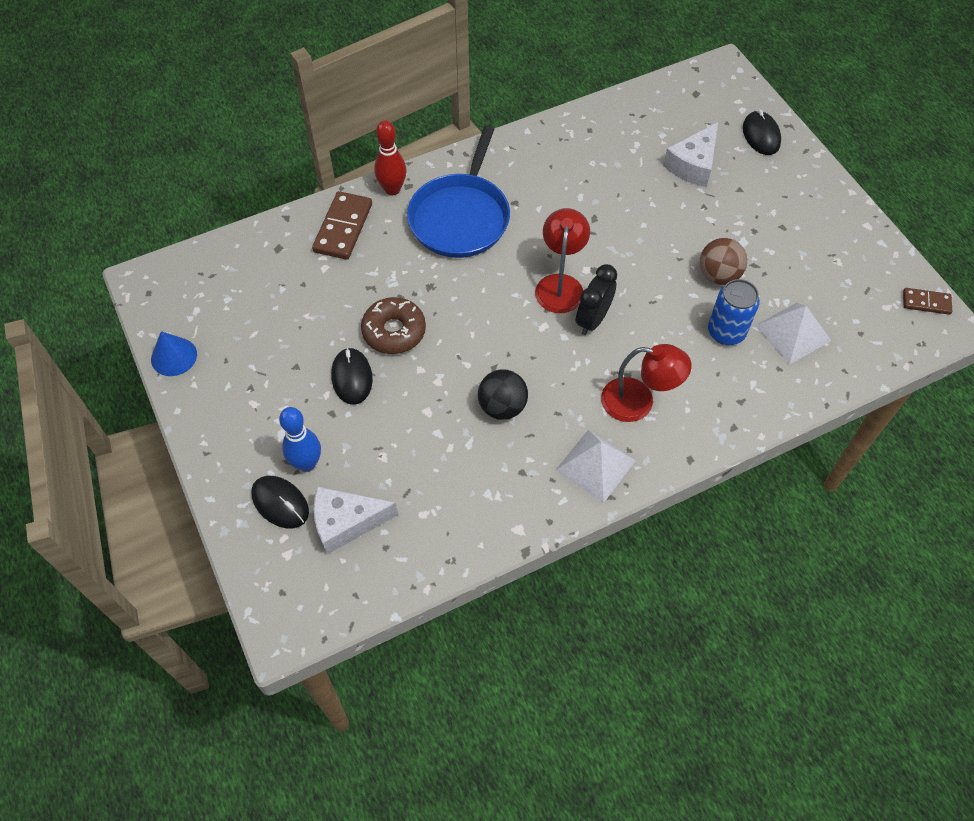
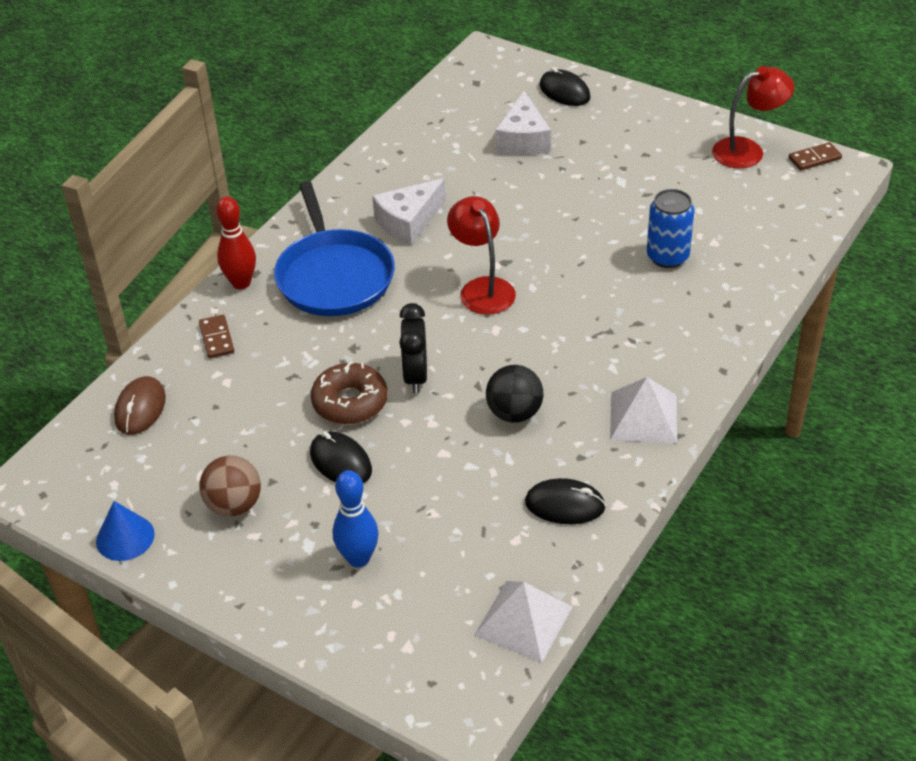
camera: 30 degrees left, 15 degrees down
(254, 258) = (140, 408): none -> brown mouse
(280, 503) = (361, 607): black mouse -> black mouse (565, 505)
(343, 228) = (216, 338): brown domino -> brown domino, size x0.58
(346, 522) = (445, 587): white cheese -> white cheese (408, 221)
(593, 320) = (538, 302): black clock -> black clock (415, 376)
(638, 402) = (638, 348): red lamp -> red lamp (748, 150)
(718, 275) = (622, 216): brown ball -> brown ball (234, 505)
(792, 333) = (725, 231): white pyramid -> white pyramid (523, 621)

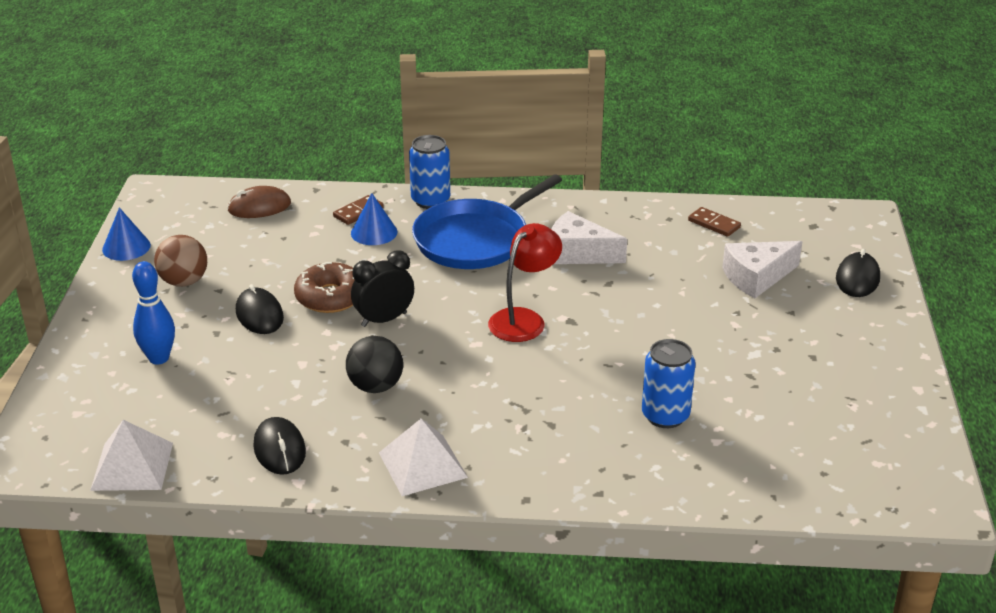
camera: 60 degrees right, 10 degrees down
(241, 283) = (430, 201): red bowling pin -> blue can
(263, 338) = (374, 232): none -> blue cone
(340, 462) = (259, 315): black mouse -> black mouse turned 45 degrees counterclockwise
(748, 150) = (892, 423): red lamp -> none
(814, 158) = (931, 476): brown domino -> brown domino (714, 224)

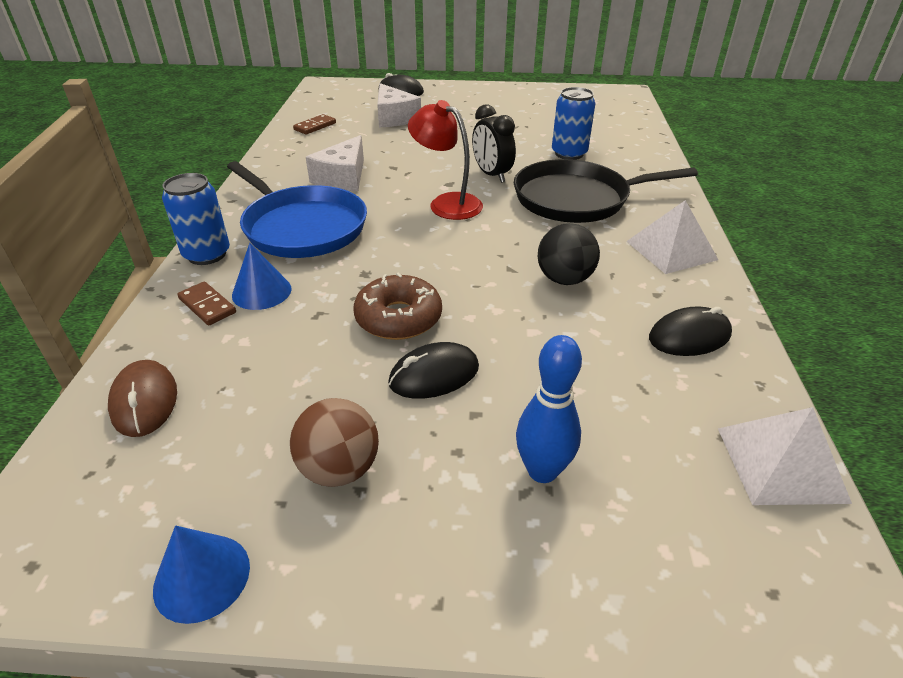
camera: 90 degrees left, 5 degrees up
(384, 319) = (446, 278): black clock -> black clock (491, 175)
(537, 410) = (576, 199): none -> black pan

